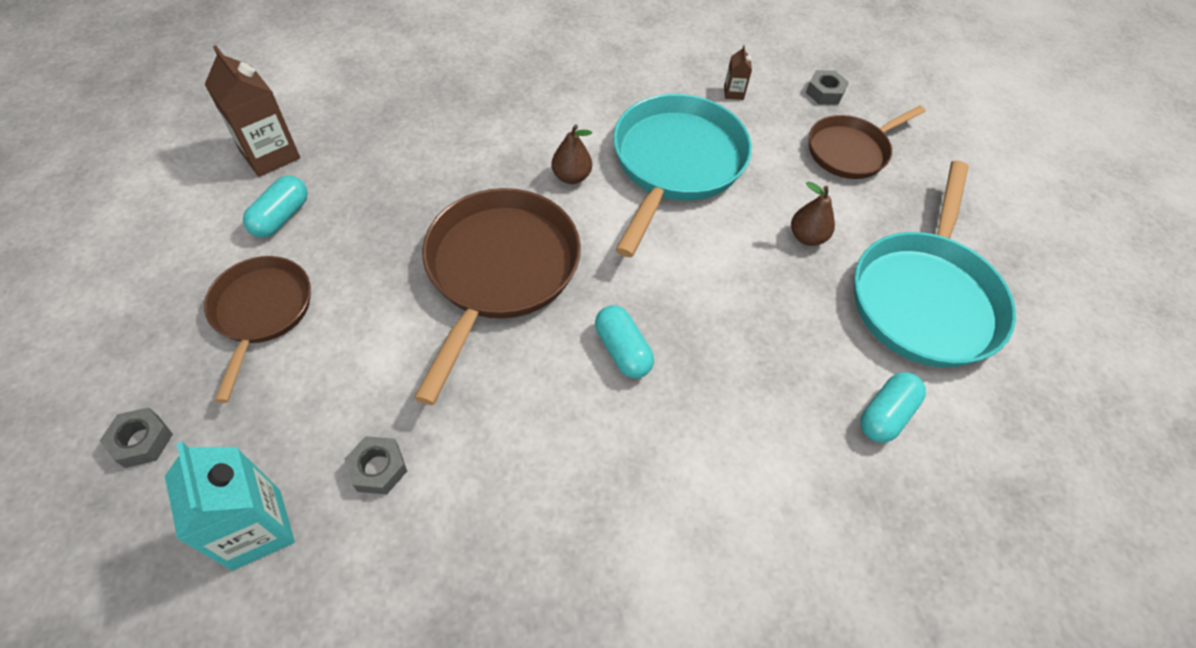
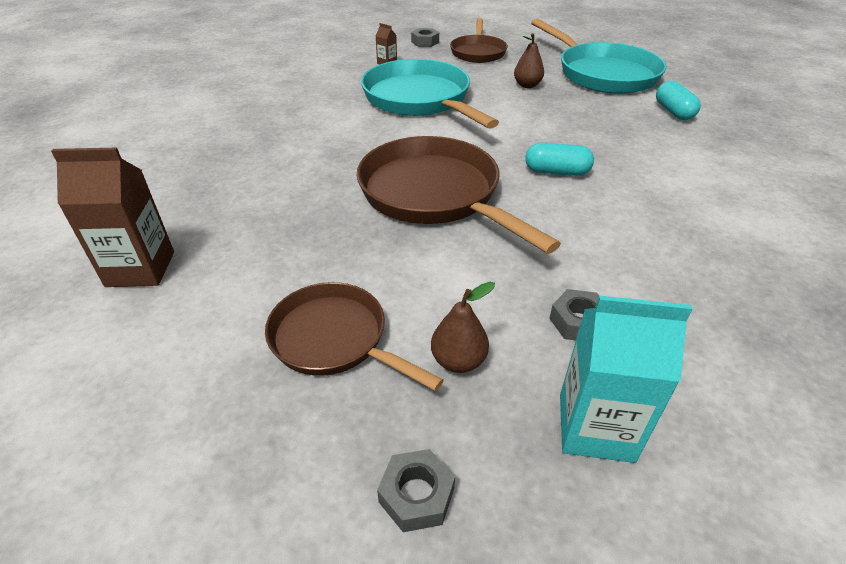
camera: 50 degrees left, 15 degrees down
(281, 217) = (231, 287): turquoise capsule -> none
(571, 177) = (381, 136): brown pear -> brown pear (458, 361)

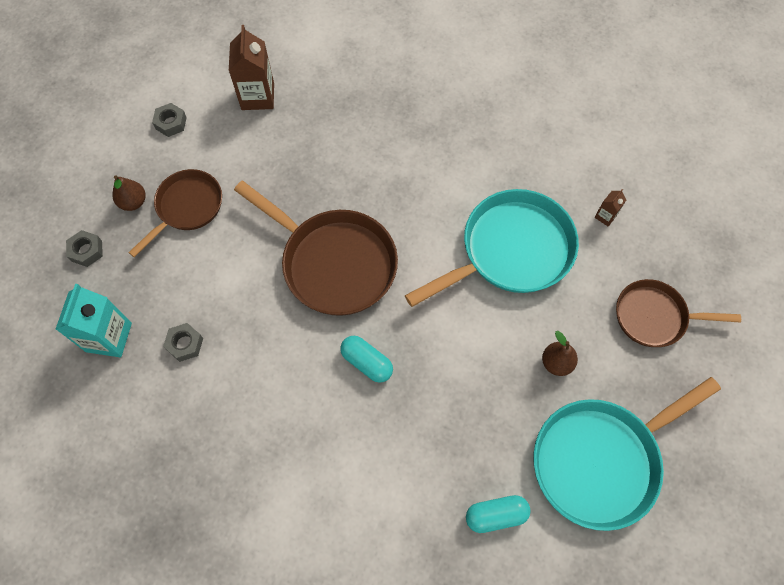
camera: 90 degrees right, 25 degrees up
(425, 42) = (681, 256): grey nut -> grey nut (171, 123)
(435, 195) = (333, 262): brown pan -> brown pan turned 75 degrees clockwise
(458, 361) = (162, 272): brown pear -> brown pear (133, 202)
(556, 172) = (367, 362): turquoise capsule -> turquoise capsule turned 60 degrees counterclockwise

